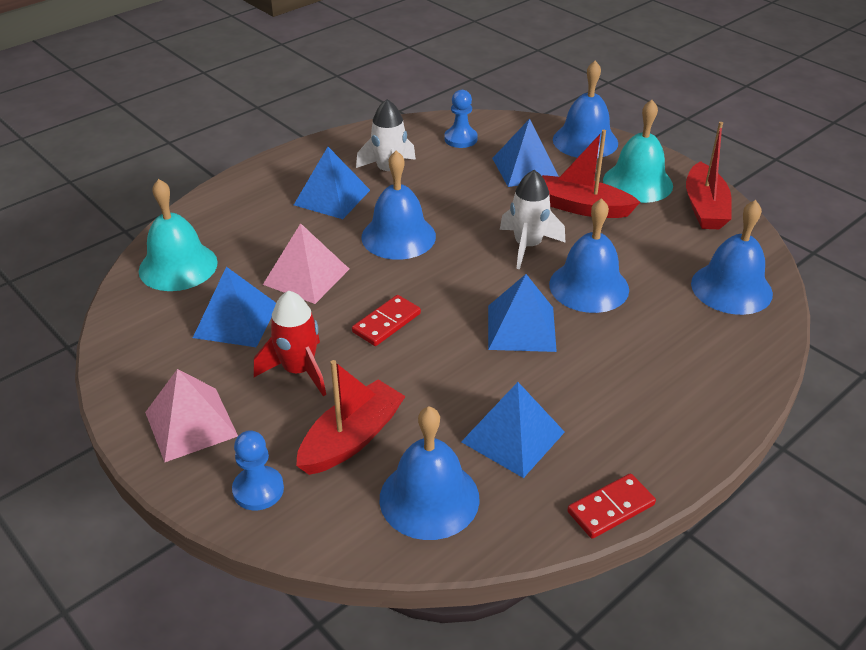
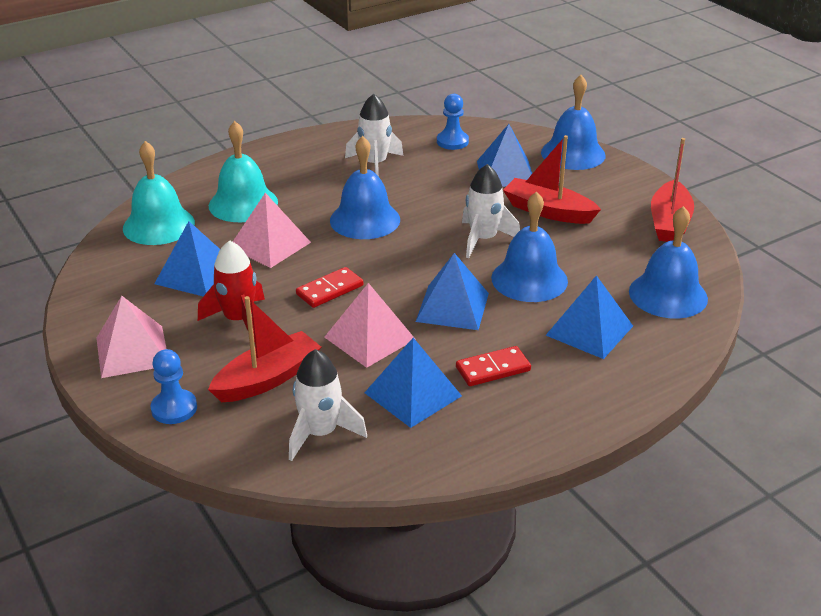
camera: 10 degrees right, 5 degrees down
(332, 197) = (314, 181): blue pyramid -> blue pyramid (589, 330)
(429, 498) = (320, 433): blue bell -> white rocket
(446, 375) = (370, 338): none -> pink pyramid
(611, 508) = (481, 461): red domino -> red domino (493, 369)
(637, 183) = (611, 195): turquoise bell -> turquoise bell (243, 203)

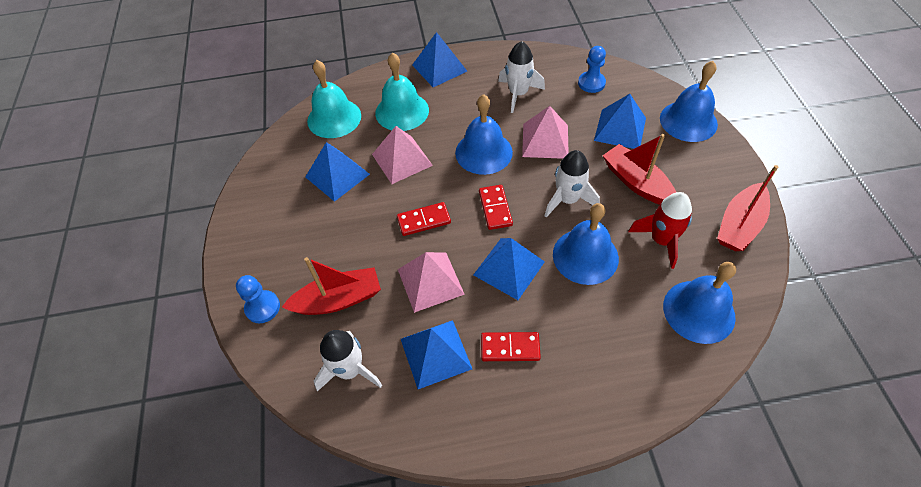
camera: 25 degrees right, 20 degrees up
(132, 351) = (261, 240): pink pyramid -> pink pyramid (545, 140)
(238, 320) = (345, 231): red rocket -> red rocket (661, 240)
(407, 263) = (495, 208): none -> red domino
(589, 330) = (610, 331): blue pyramid -> blue pyramid (439, 68)

